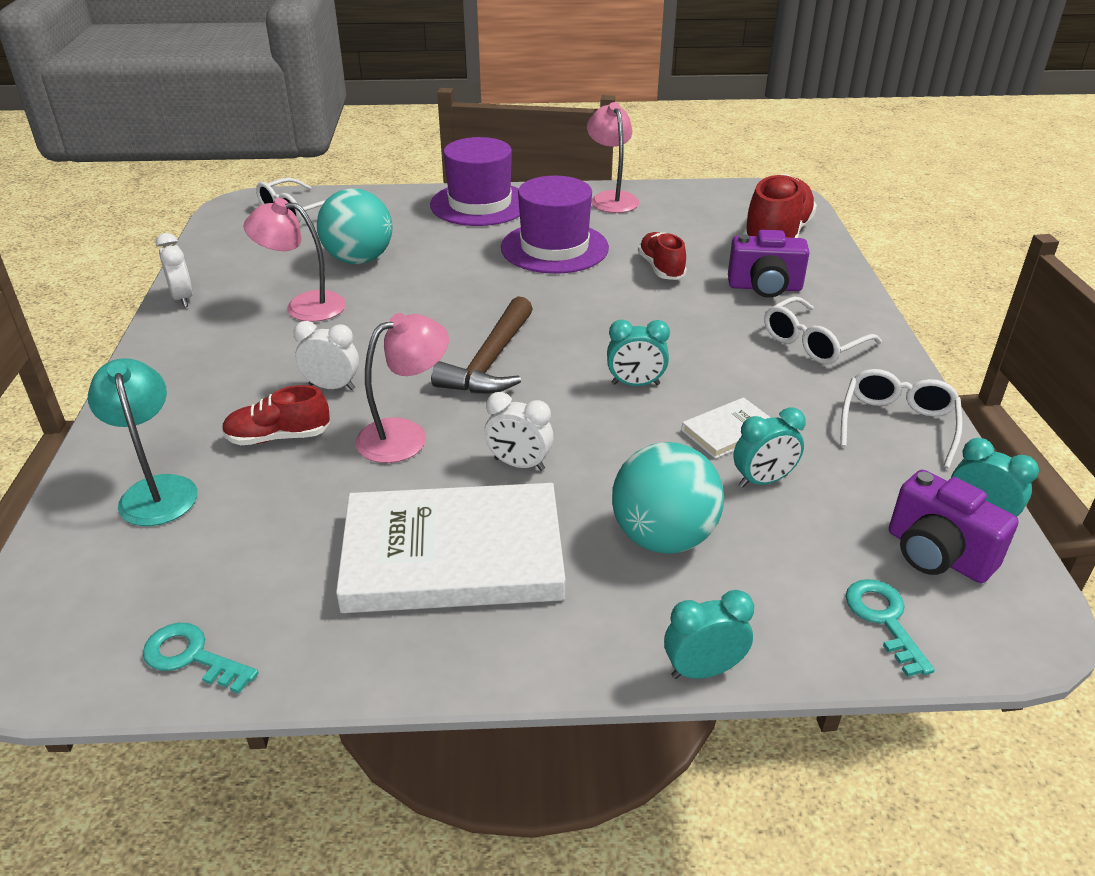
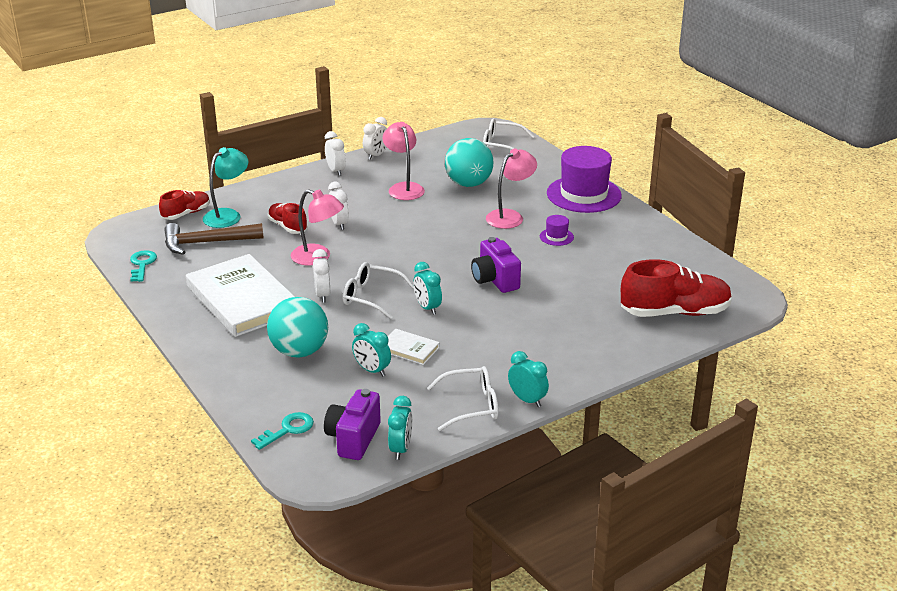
camera: 60 degrees right, 5 degrees down
(174, 343) = (336, 171): none -> white clock
(491, 361) = (405, 258): brown hammer -> brown hammer (206, 243)
(554, 248) = (556, 237): purple hat -> purple hat, size x0.43
(611, 198) = (653, 235): pink lamp -> pink lamp (510, 216)
(661, 268) = (574, 280): red shoe -> red shoe (186, 214)
(703, 670) = (217, 385): turquoise clock -> turquoise clock (527, 400)
(764, 287) = (592, 324): purple camera -> purple camera (495, 280)
(812, 343) = (537, 357): white glasses -> white glasses (371, 297)

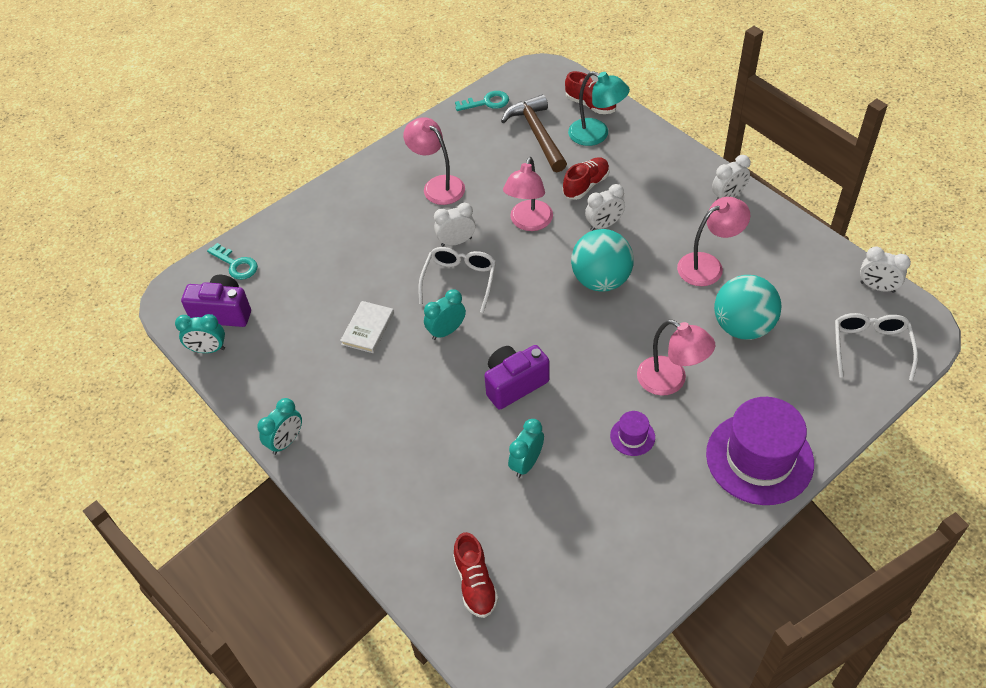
camera: 85 degrees right, 20 degrees up
(242, 300) = (437, 185): white book -> pink lamp
(299, 351) = (355, 246): turquoise ball -> turquoise ball (601, 280)
(372, 370) = (329, 306): turquoise clock -> turquoise clock (526, 463)
(376, 155) = (783, 224): white clock -> white clock (877, 287)
(471, 405) = (275, 395): white glasses -> none
(674, 312) = (475, 583): red shoe -> red shoe, size x0.56

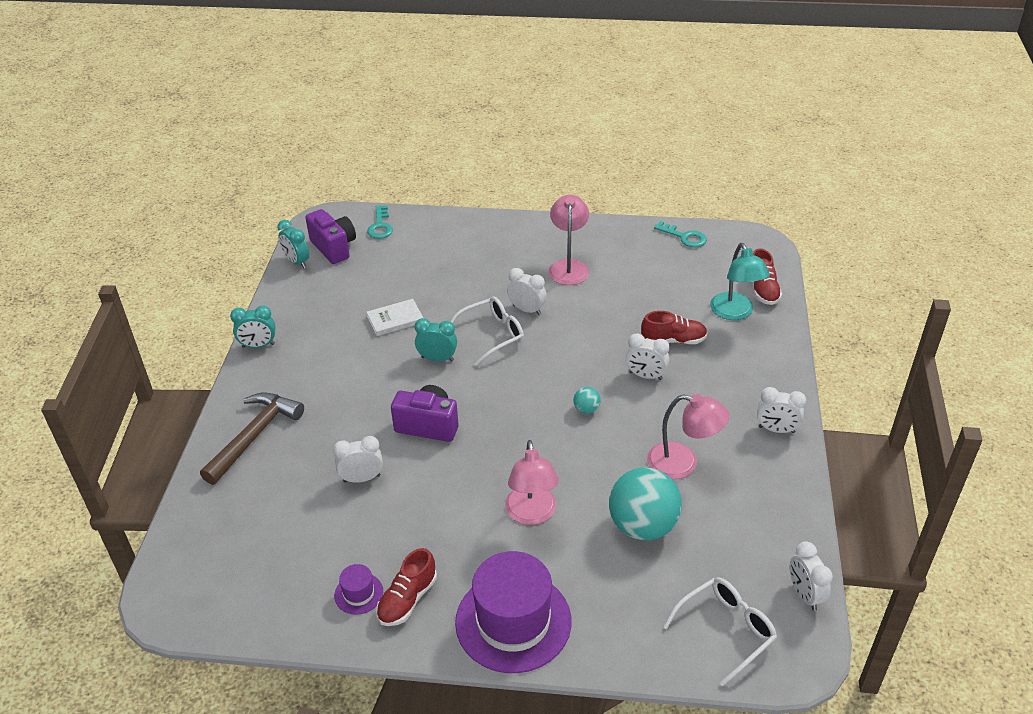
camera: 45 degrees right, 10 degrees down
(475, 583) = (228, 518): red shoe -> red shoe (407, 599)
(526, 463) = (362, 478): turquoise clock -> white clock
(529, 223) = (594, 334): pink lamp -> none
(537, 134) = (689, 282): brown hammer -> brown hammer (254, 436)
(601, 280) = (586, 409): turquoise ball -> turquoise ball, size x0.42
(632, 436) = (450, 524): purple hat -> purple hat (358, 593)

